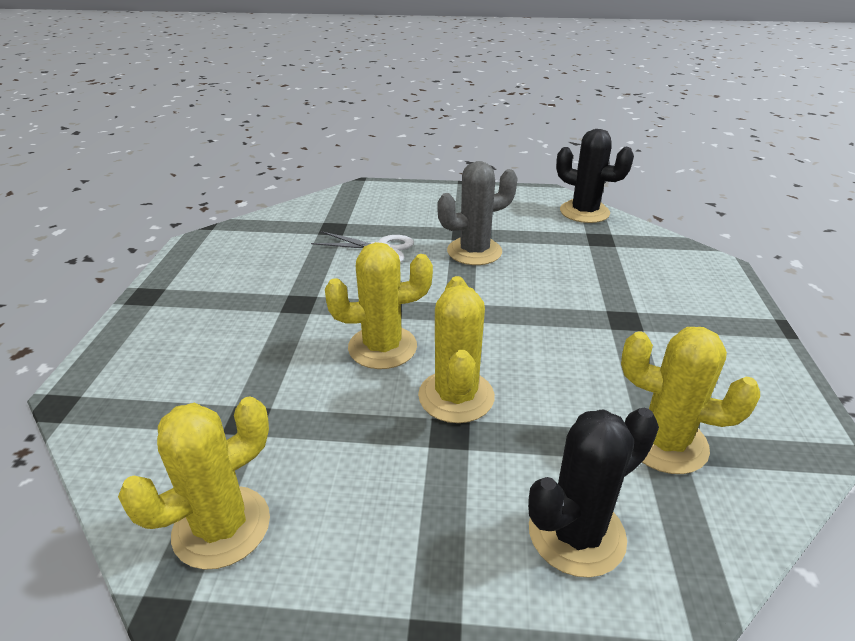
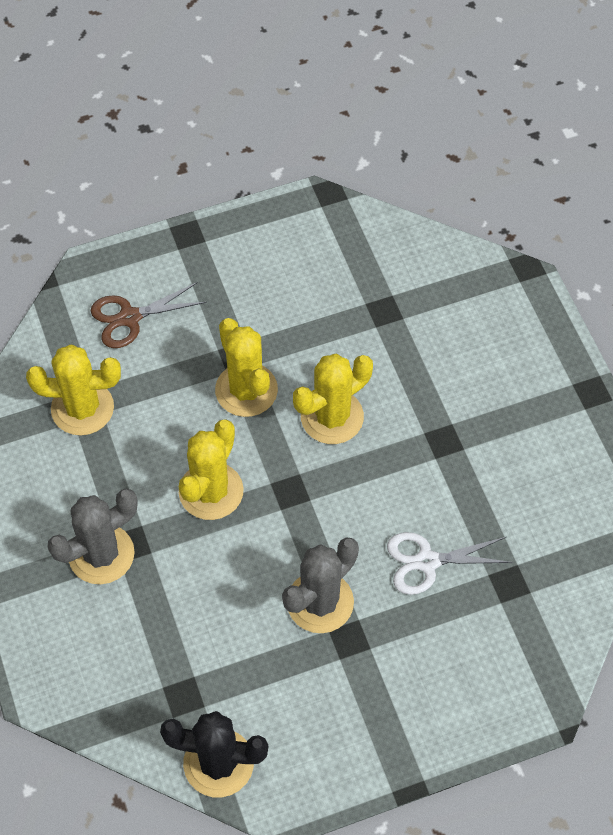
camera: 155 degrees right, 25 degrees up
(221, 527) = (337, 242): yellow cactus -> yellow cactus (211, 491)
(576, 534) = (130, 317): black cactus -> brown scissors
(656, 320) = (101, 554): none -> grey cactus

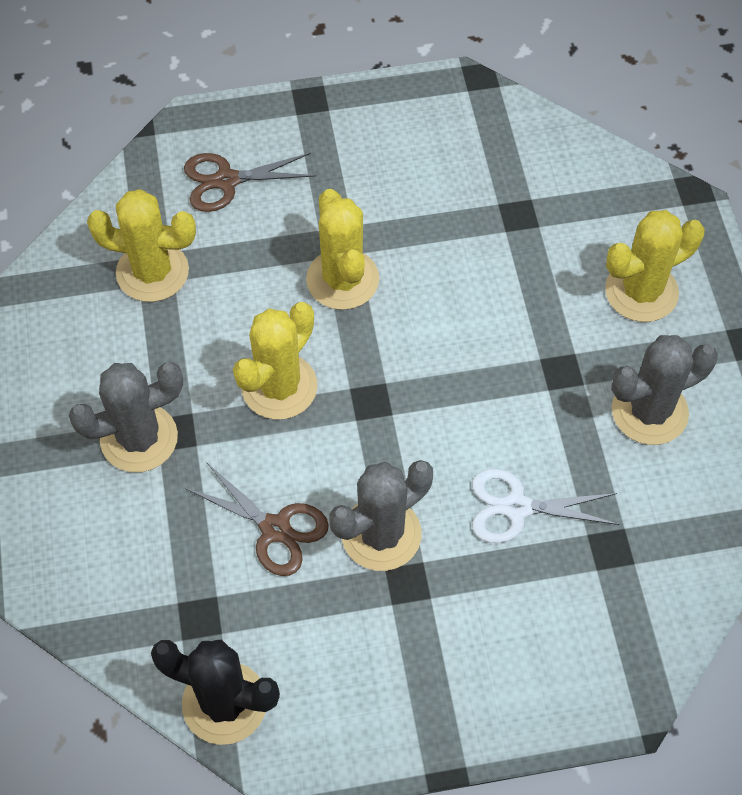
camera: 10 degrees right, 0 degrees up
(231, 612) = (275, 529): none -> brown scissors
(332, 417) = (435, 324): yellow cactus -> yellow cactus (641, 291)
(521, 463) = (649, 411): none -> grey cactus

